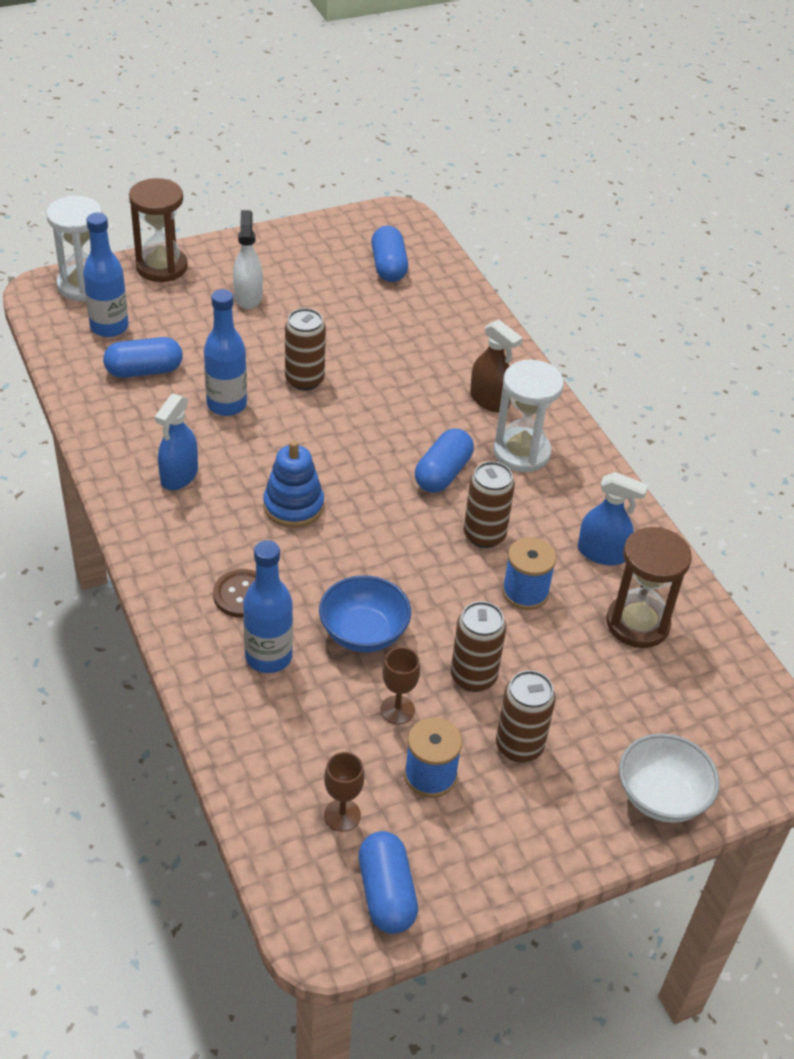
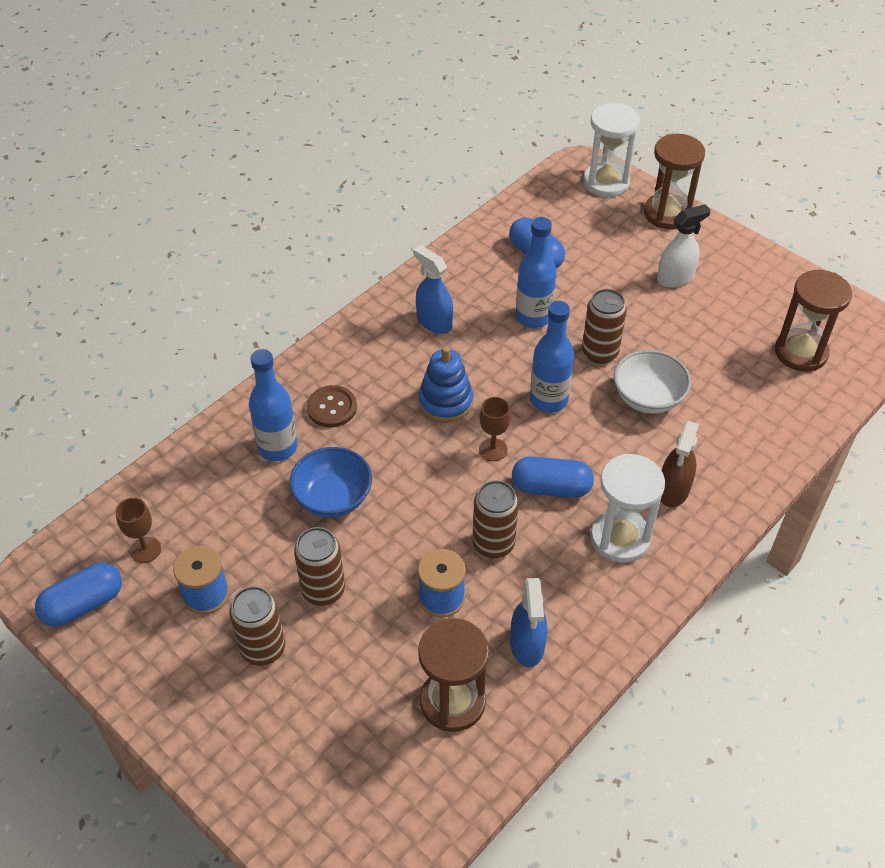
camera: 70 degrees right, 5 degrees up
(109, 327) = (570, 216): blue bottle -> blue bottle (548, 400)
(179, 476) = (434, 322): blue spray bottle -> blue spray bottle turned 45 degrees clockwise
(389, 266) = (800, 352): blue capsule -> brown hourglass
(397, 710) = (263, 549): brown goblet -> brown goblet (493, 449)
(661, 796) = (254, 779): white bowl -> white bowl (648, 398)

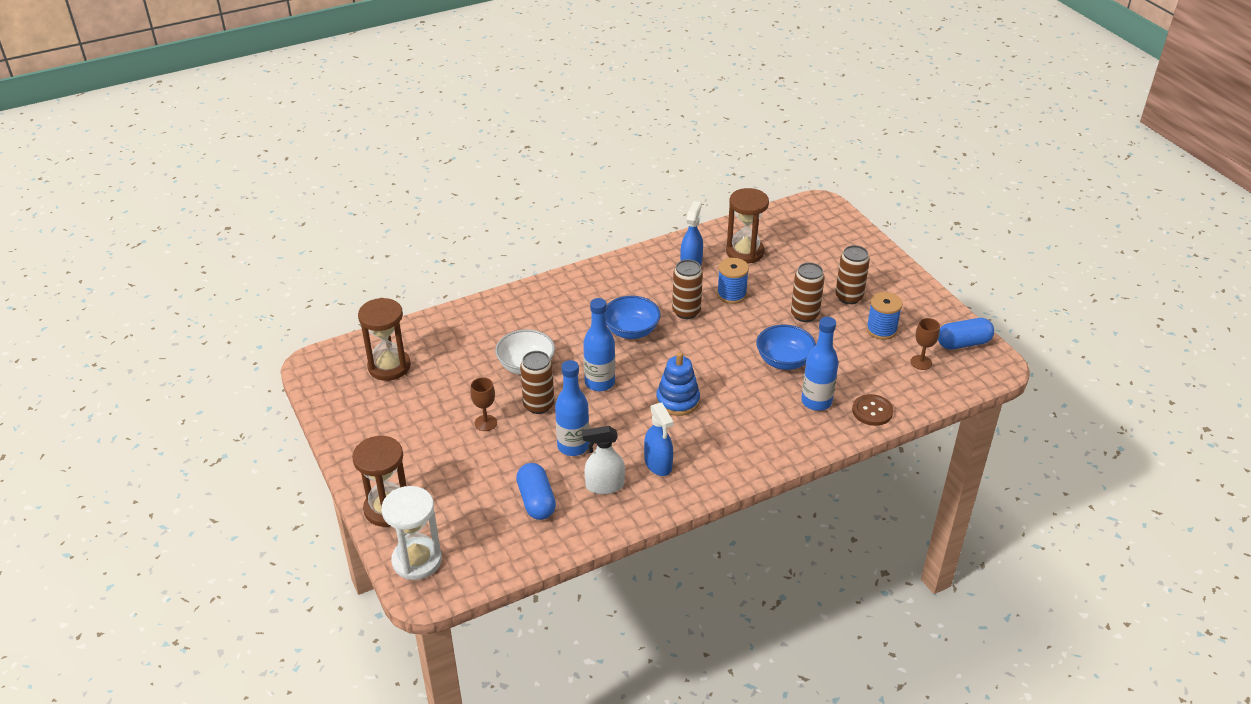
camera: 160 degrees left, 10 degrees down
(332, 408) = (767, 418): brown button -> brown button (872, 411)
(493, 449) = (658, 362): brown goblet -> brown goblet (485, 423)
(551, 488) = (631, 331): blue capsule -> blue bowl
(620, 538) = (604, 296): white hourglass -> none
(673, 490) = (552, 310): brown spray bottle -> none
(675, 278) = (432, 447): white spray bottle -> white spray bottle (604, 485)

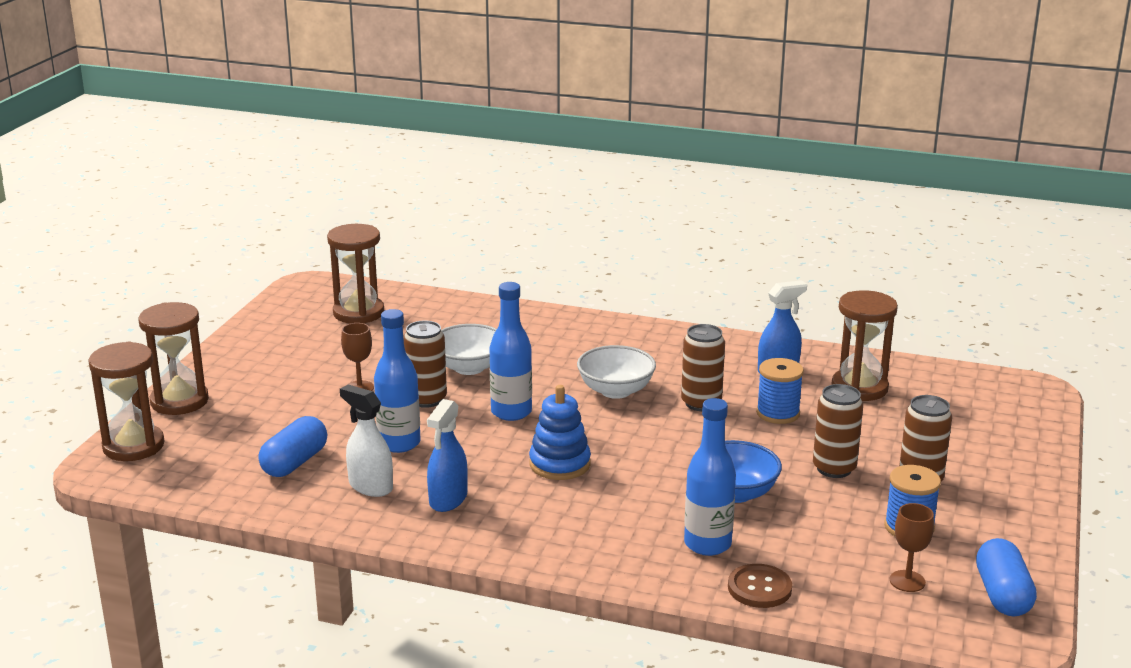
camera: 45 degrees right, 15 degrees down
(417, 560) = (133, 446): white hourglass -> brown hourglass
(631, 331) = (615, 391): blue bowl -> white bowl
(963, 343) = (1002, 595): blue capsule -> blue capsule turned 60 degrees clockwise

